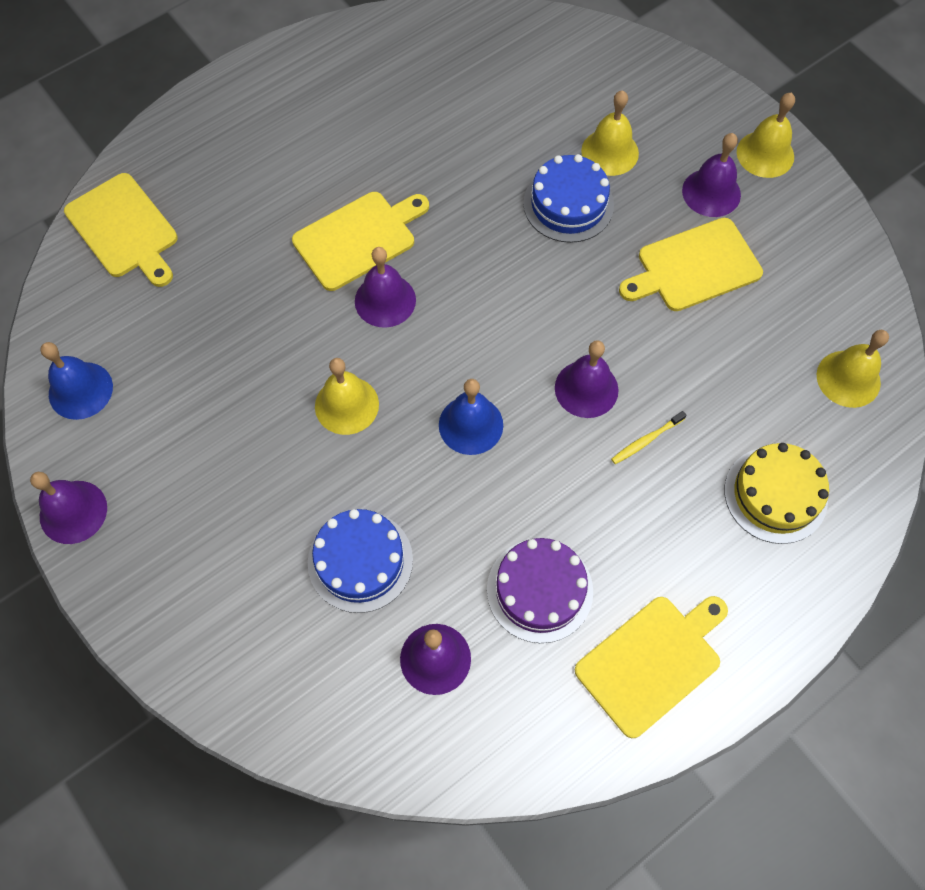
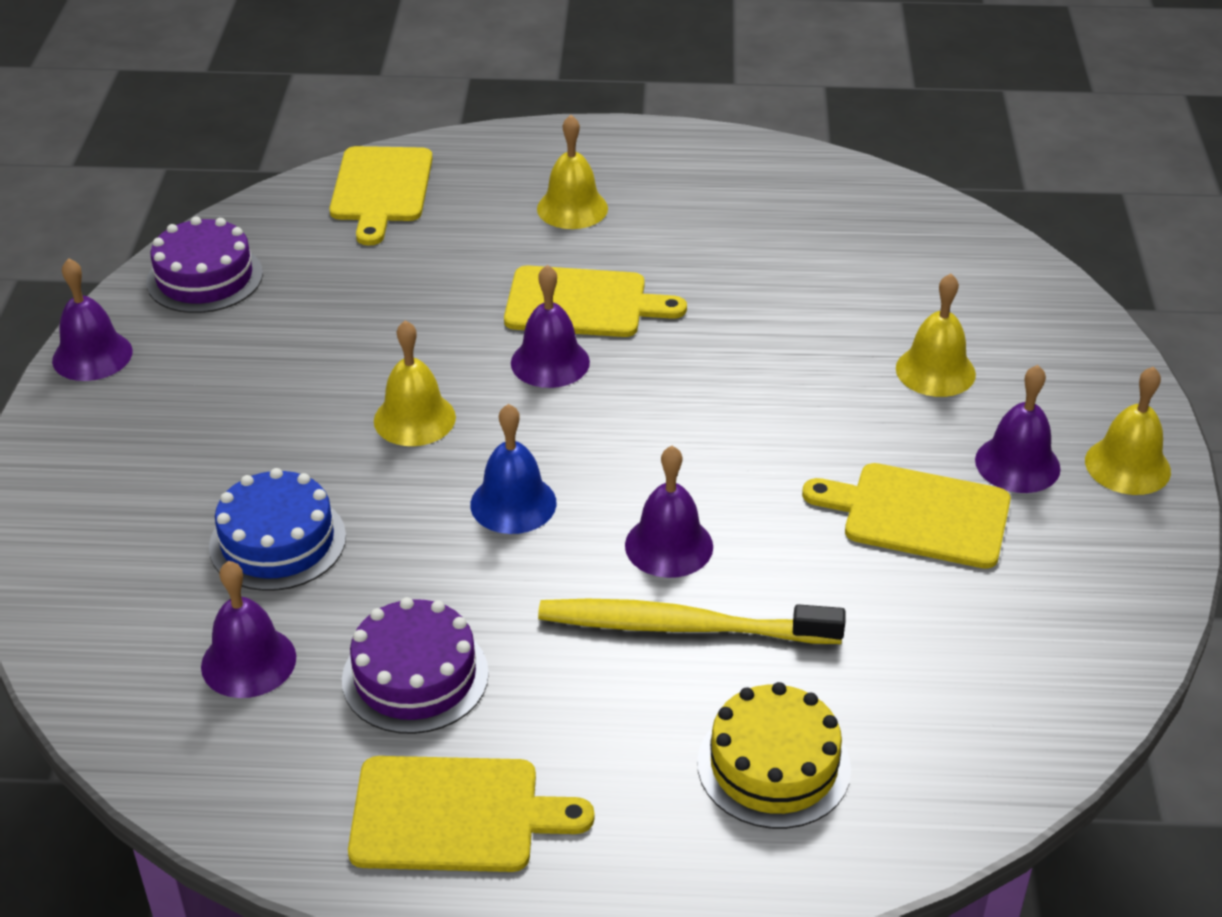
camera: 40 degrees right, 25 degrees down
(80, 390) = (204, 278): blue bell -> purple cake
(568, 204) = (835, 388): blue cake -> none
(646, 440) = (680, 626): yellow toothbrush -> yellow toothbrush, size x2.40
(848, 378) = (994, 719): yellow bell -> yellow bell (572, 208)

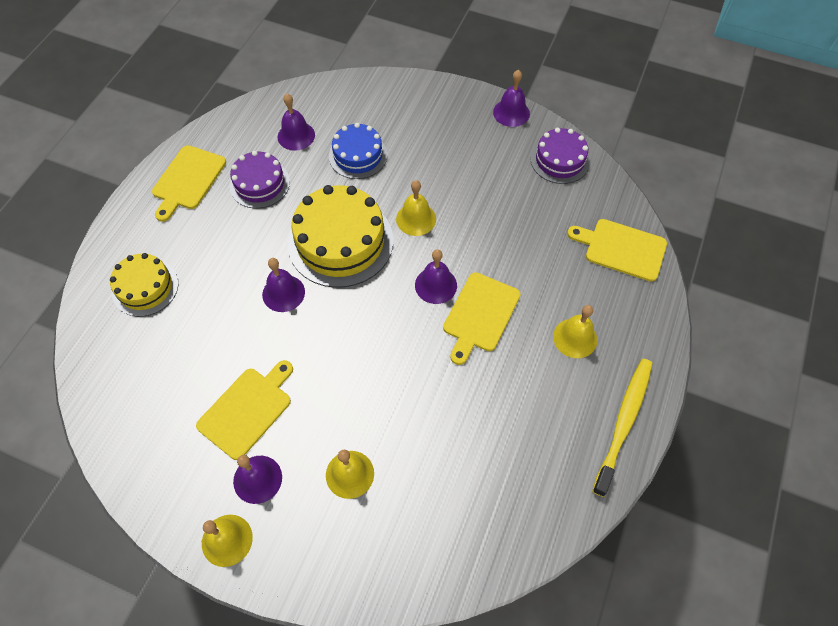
camera: 110 degrees right, 20 degrees up
(513, 503) = (340, 241): blue bell -> yellow cake
(680, 626) = (234, 281): yellow toothbrush -> yellow toothbrush (624, 422)

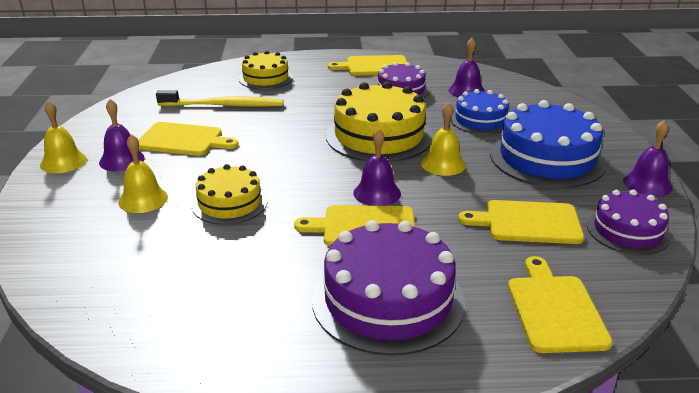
camera: 65 degrees right, 30 degrees down
(283, 293) = (304, 126): purple bell -> none
(394, 401) = (229, 203): none -> yellow cake
(445, 147) = (547, 158): none -> blue cake
(523, 209) = (527, 222): none -> yellow cutting board
(575, 338) = (388, 300): yellow bell -> purple cake
(624, 422) = (296, 370): yellow toothbrush -> yellow toothbrush (224, 105)

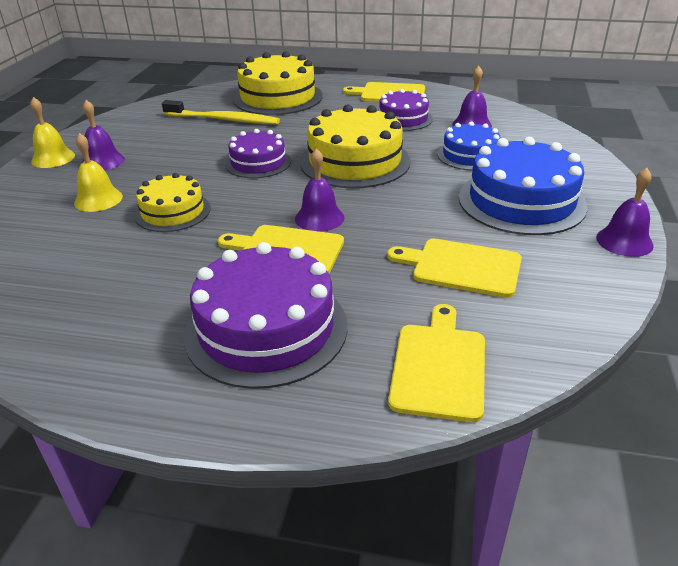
camera: 15 degrees right, 5 degrees up
(183, 140) = (168, 148): yellow cutting board -> none
(265, 78) = (278, 97): yellow cake -> yellow cake, size x1.68
(443, 164) = (404, 196): yellow bell -> none
(627, 231) = (572, 290): purple cake -> purple cake (258, 163)

